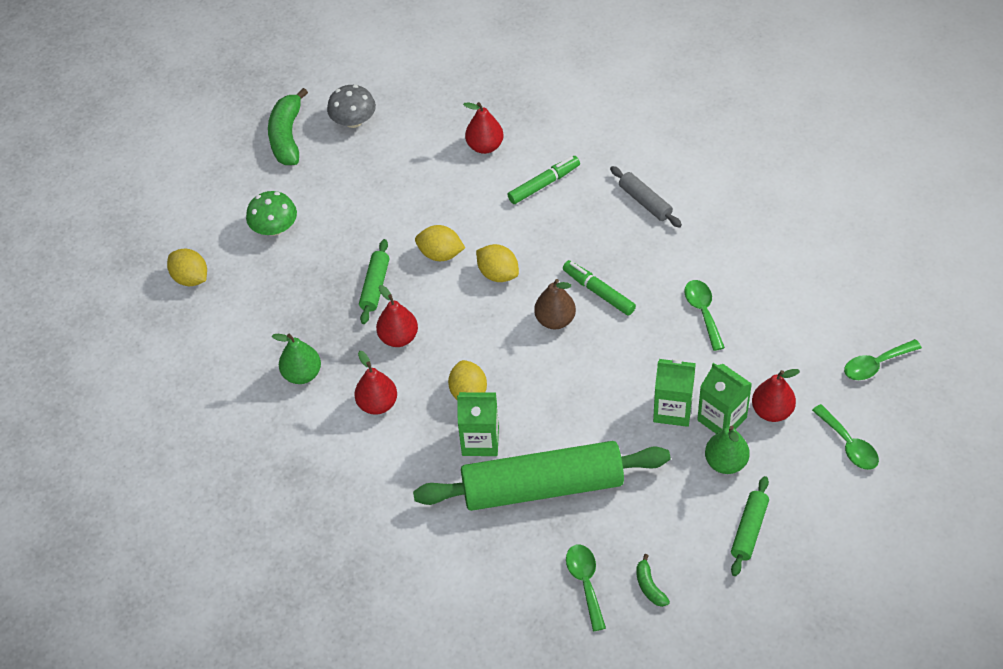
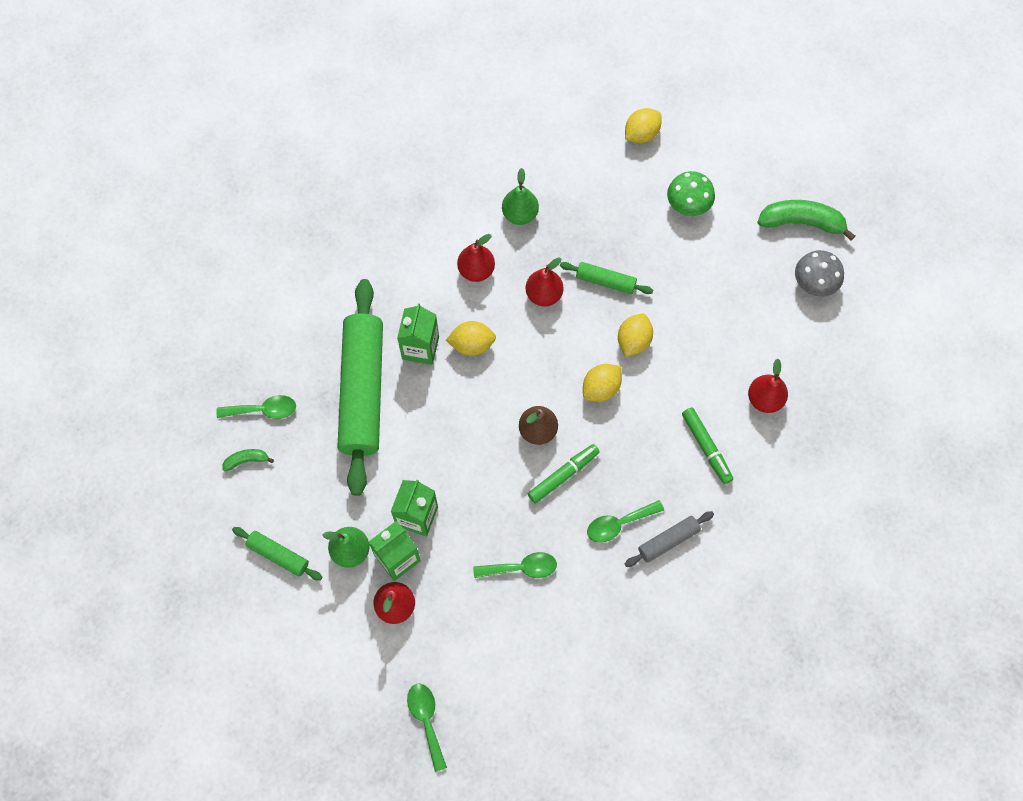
camera: 95 degrees right, 15 degrees up
(849, 445) = (343, 668): green spoon -> green spoon (618, 524)

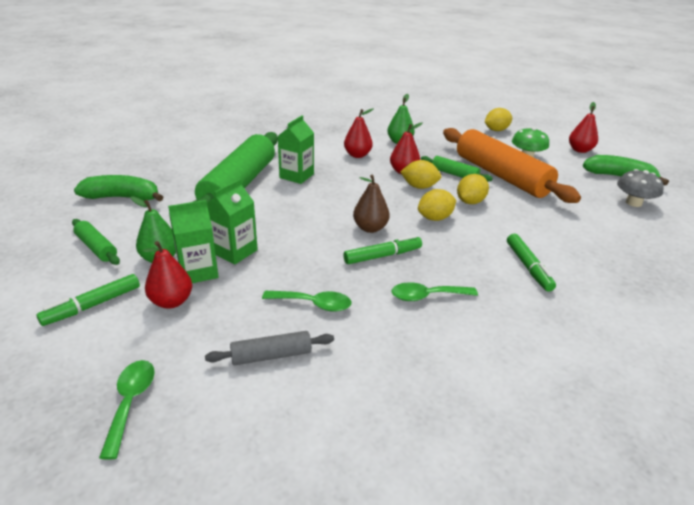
camera: 15 degrees right, 35 degrees down
(247, 460) = (123, 197): green banana -> green banana, size x2.02
(263, 410) = (158, 179): green spoon -> none
(330, 633) = (93, 305): none -> green marker
(472, 345) = (337, 181): yellow lemon -> yellow lemon (419, 187)
(661, 266) = (501, 175): none -> orange rolling pin
(668, 541) = (477, 319): grey rolling pin -> grey rolling pin (271, 355)
(764, 399) = (589, 251): red pear -> red pear (580, 150)

